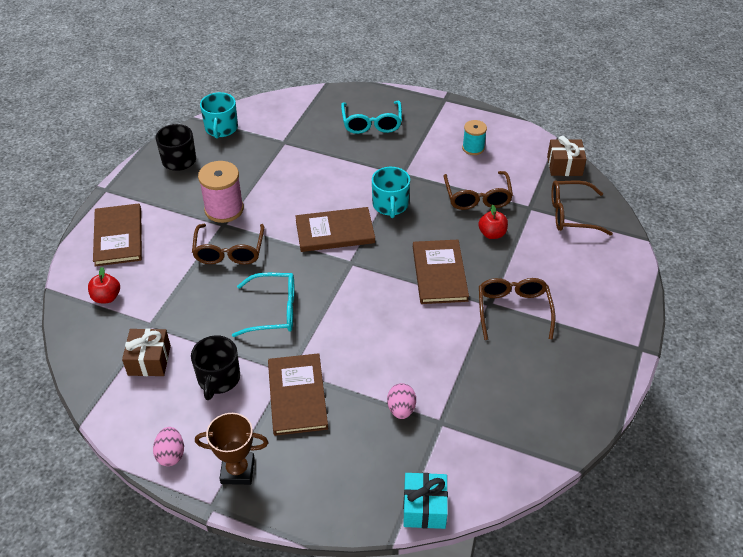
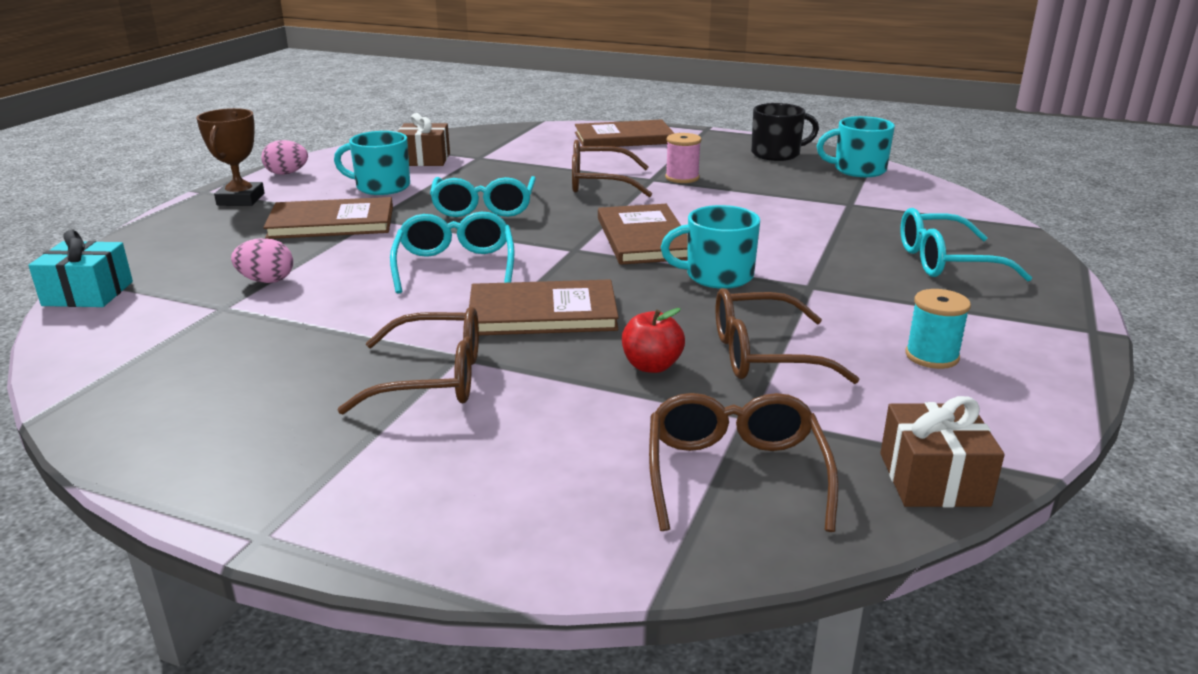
camera: 90 degrees right, 20 degrees down
(106, 297) = (525, 140): red apple -> none
(218, 379) = (381, 187): black mug -> turquoise mug
(224, 209) = (682, 178): pink spool -> pink spool, size x0.61
(376, 316) = (455, 266): none -> turquoise glasses

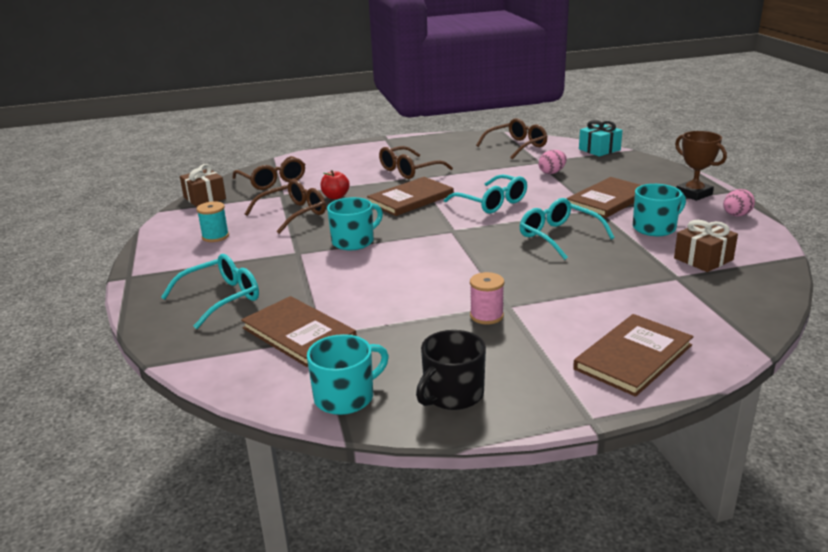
camera: 145 degrees right, 0 degrees up
(599, 183) = (535, 284): brown glasses -> brown glasses (517, 146)
(644, 238) = (427, 250): brown book -> brown book (298, 334)

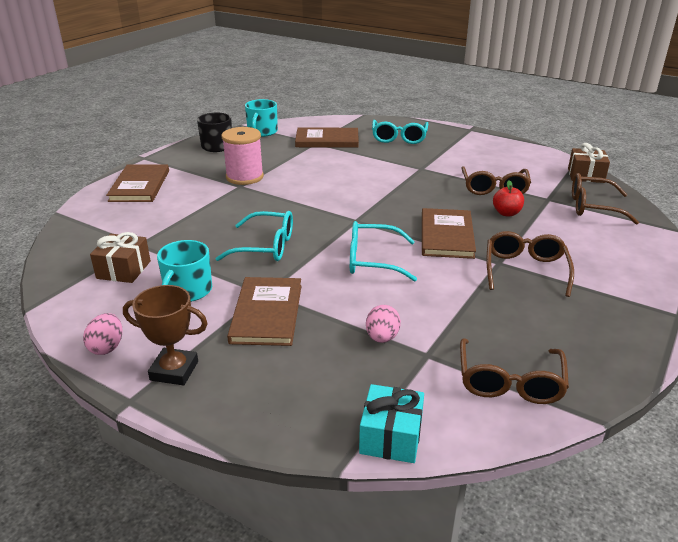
camera: 135 degrees right, 5 degrees up
(215, 236) = (493, 158): turquoise spool -> none
(354, 241) = (405, 186): turquoise mug -> none
(486, 316) = (244, 177): pink spool -> pink spool, size x1.64

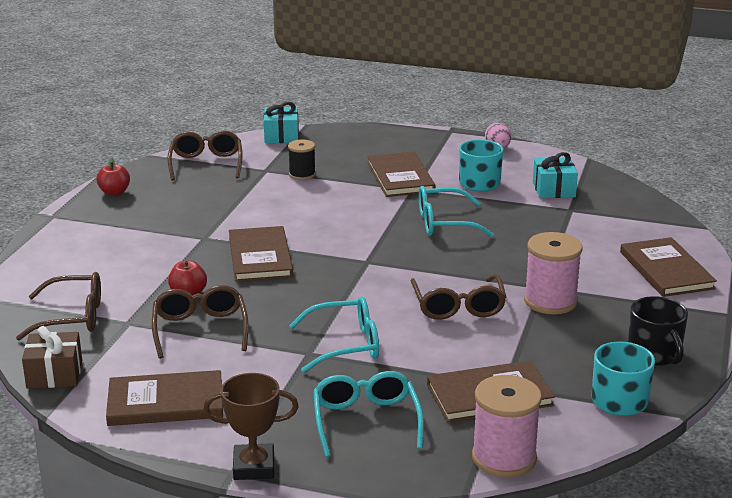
camera: 165 degrees right, 5 degrees down
(124, 270) = (553, 189): brown gift -> turquoise gift
(174, 371) = (437, 144): brown trophy -> brown trophy (254, 467)
(339, 121) = (504, 458): none -> pink spool
(372, 260) = (331, 224): turquoise glasses -> turquoise glasses (345, 345)
(382, 338) = (302, 174): pink egg -> black spool
(510, 156) = (165, 402): none -> brown book
(525, 270) = (179, 234): brown glasses -> brown glasses (458, 307)
(621, 342) = (114, 193): none -> red apple

